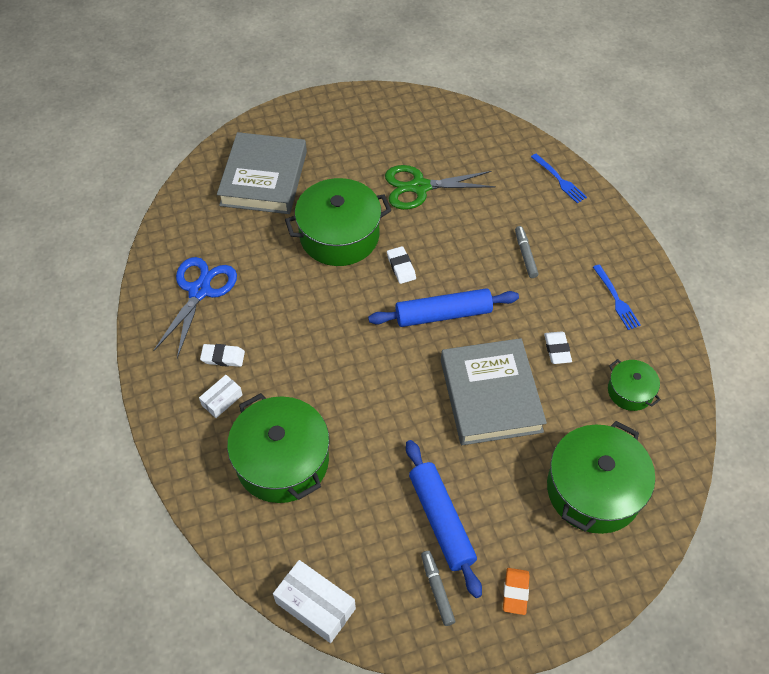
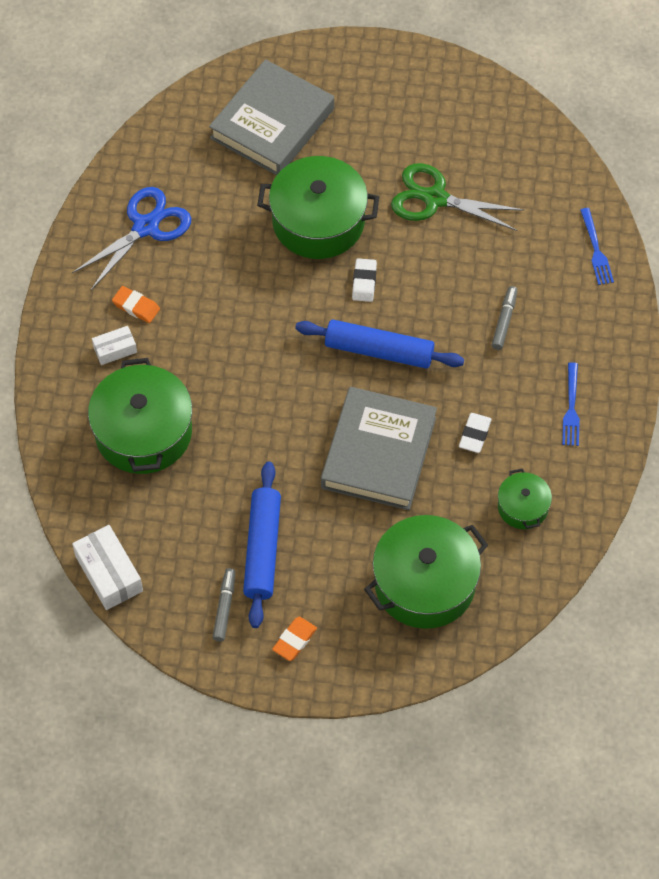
camera: 25 degrees right, 5 degrees up
(223, 357) = (136, 306): white eraser -> orange eraser

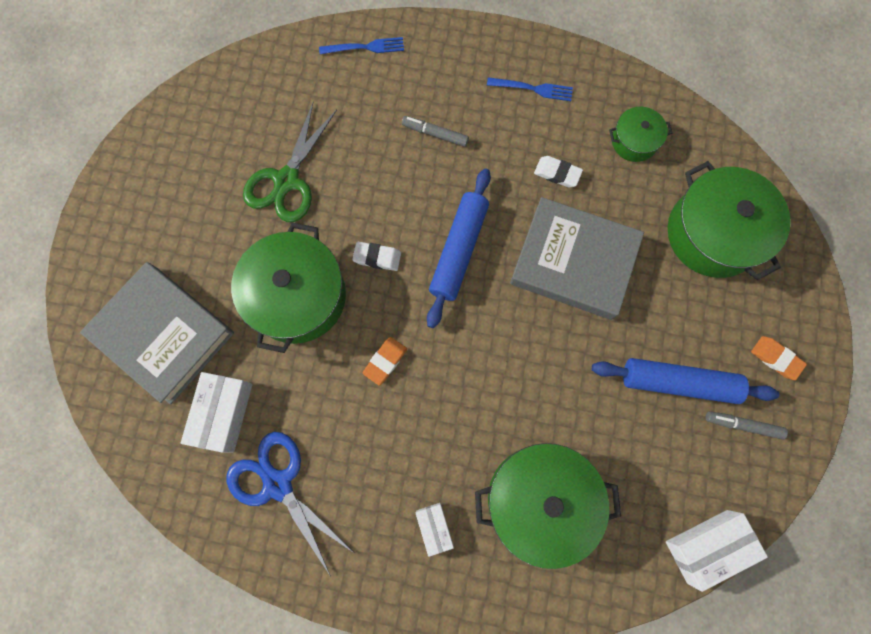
camera: 85 degrees left, 15 degrees up
(136, 306) = (381, 500): orange eraser -> orange eraser (385, 361)
(204, 178) = (223, 413): none -> white box

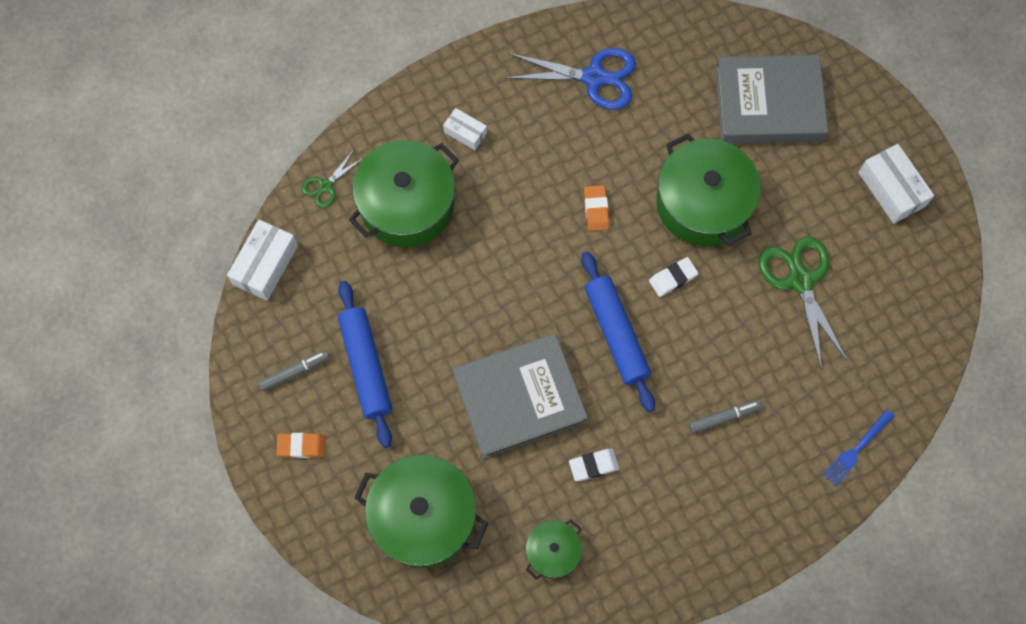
camera: 140 degrees right, 5 degrees down
(223, 413) = (674, 89): white box -> white box (891, 189)
(533, 89) = (679, 531): blue fork -> none
(600, 581) = (326, 186): none -> green scissors
(678, 382) = (366, 366): blue rolling pin -> blue rolling pin turned 75 degrees counterclockwise

